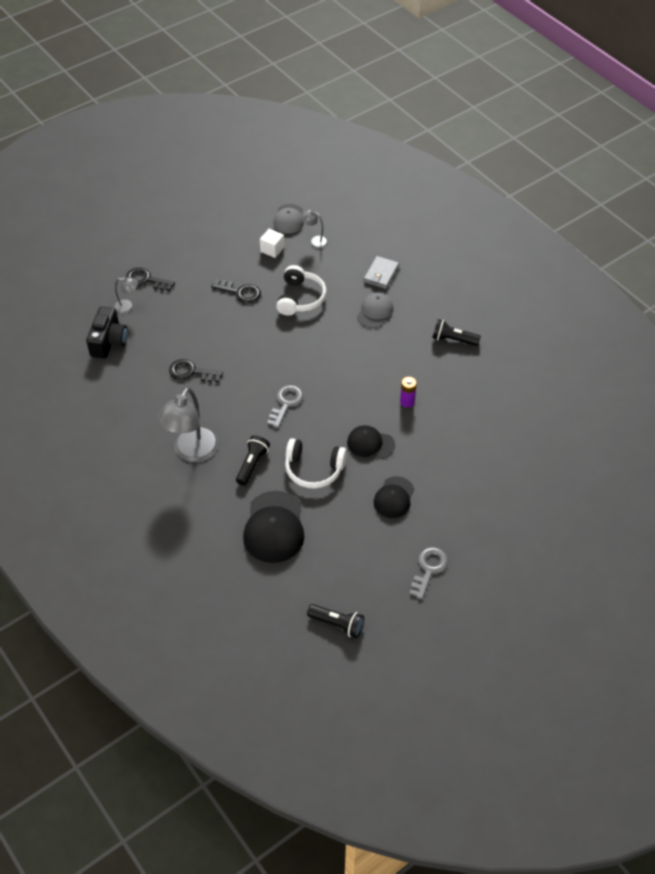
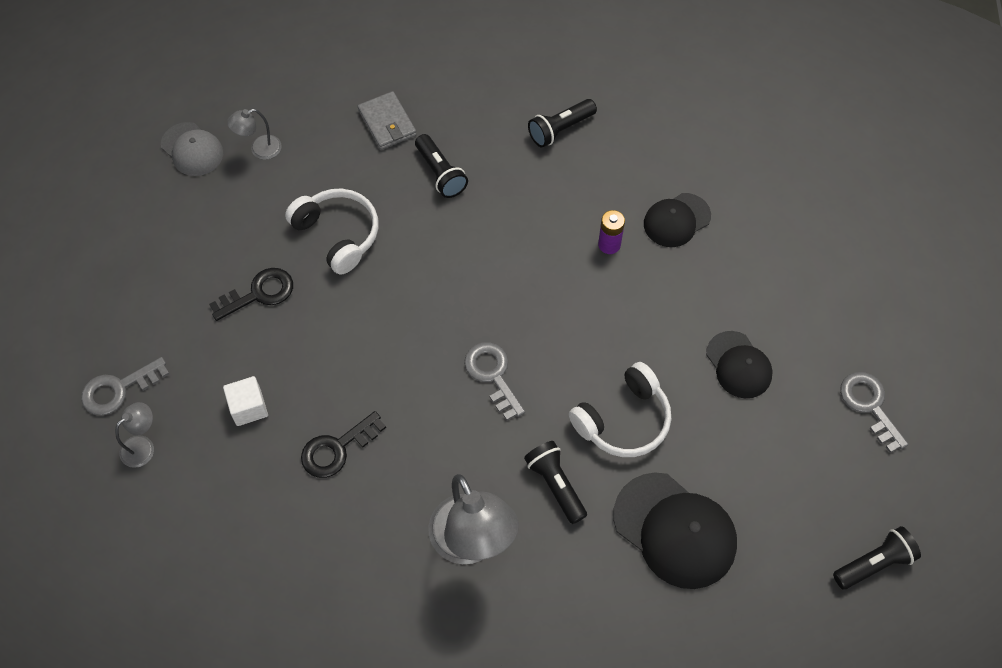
camera: 50 degrees left, 10 degrees up
(109, 341) = (181, 514): black camera -> none
(146, 280) = (118, 389): black key -> grey key
(272, 249) = (224, 205): white cube -> white cube (248, 407)
(370, 444) = (638, 330): black cap -> black cap (676, 220)
(375, 312) = (440, 173): grey cap -> black flashlight

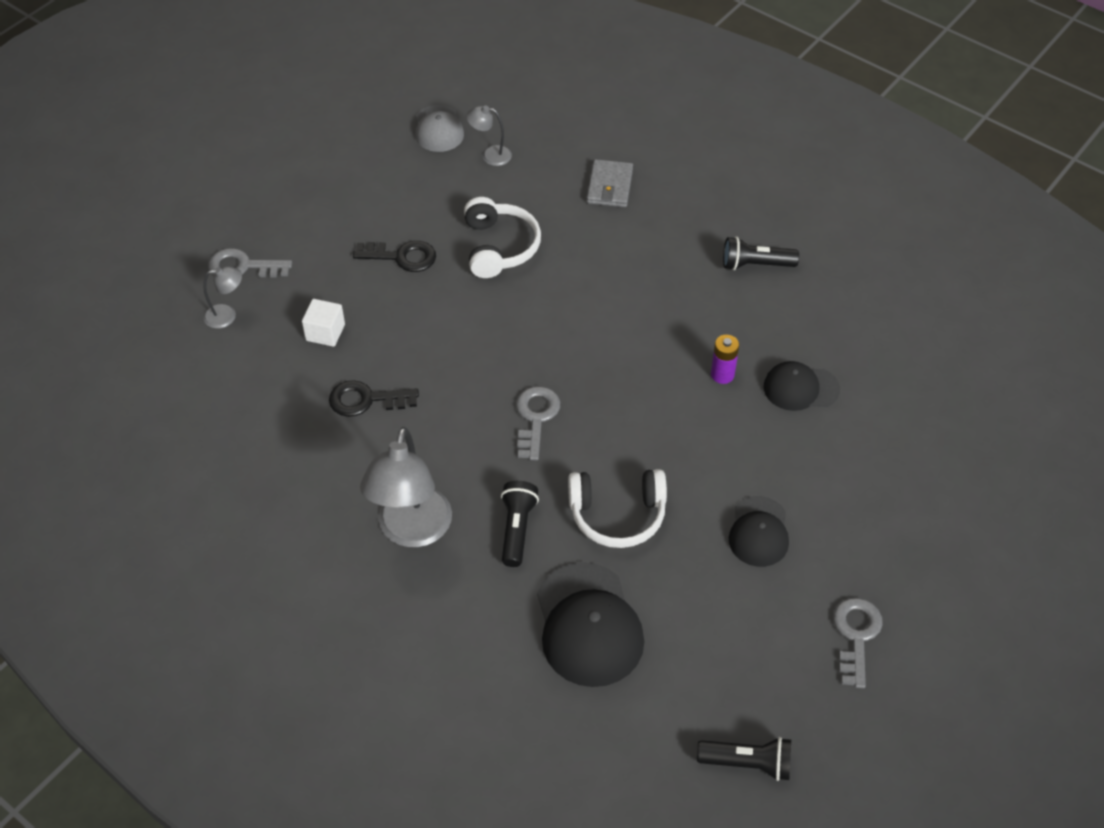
camera: 35 degrees right, 10 degrees down
(440, 173) = (622, 246): black flashlight -> none

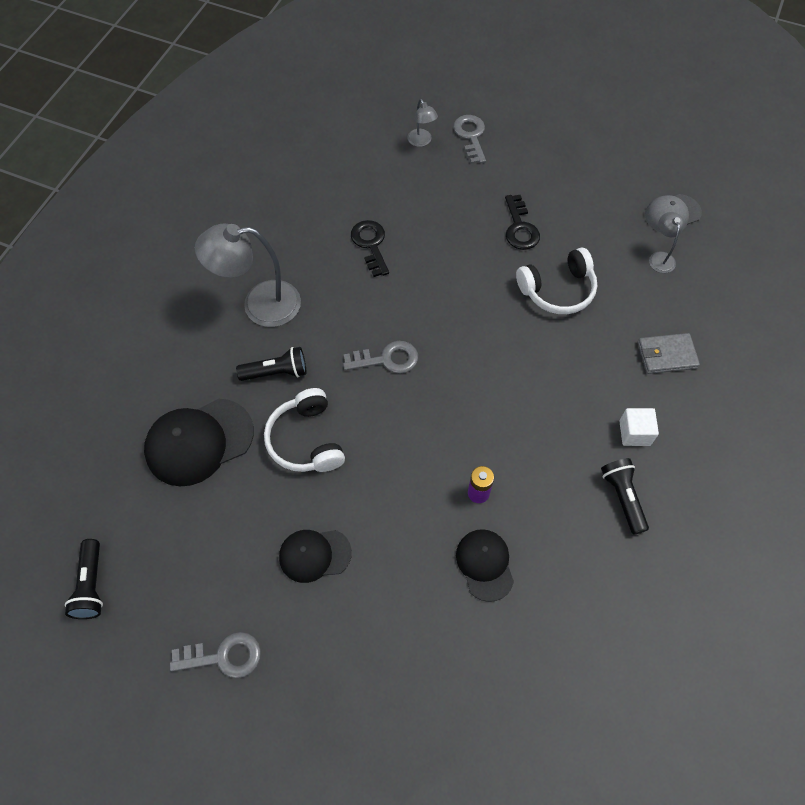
camera: 75 degrees right, 10 degrees up
(325, 332) = (426, 202): white cube -> white cube (634, 433)

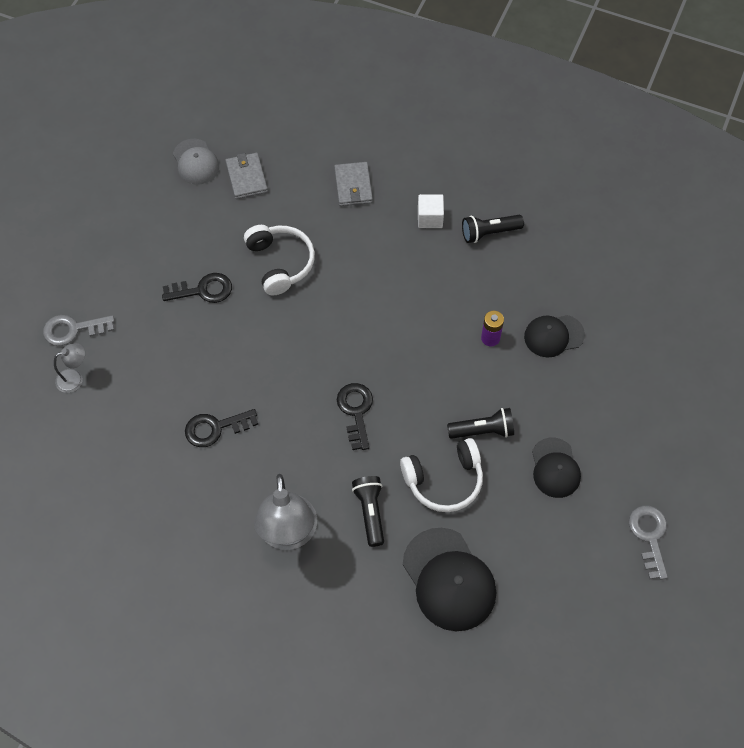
camera: 90 degrees left, 0 degrees up
(91, 585) = (598, 661): black flashlight -> black flashlight (483, 430)
(387, 359) = (356, 411): grey key -> black key
(660, 257) = (246, 177): grey lamp -> grey wallet

